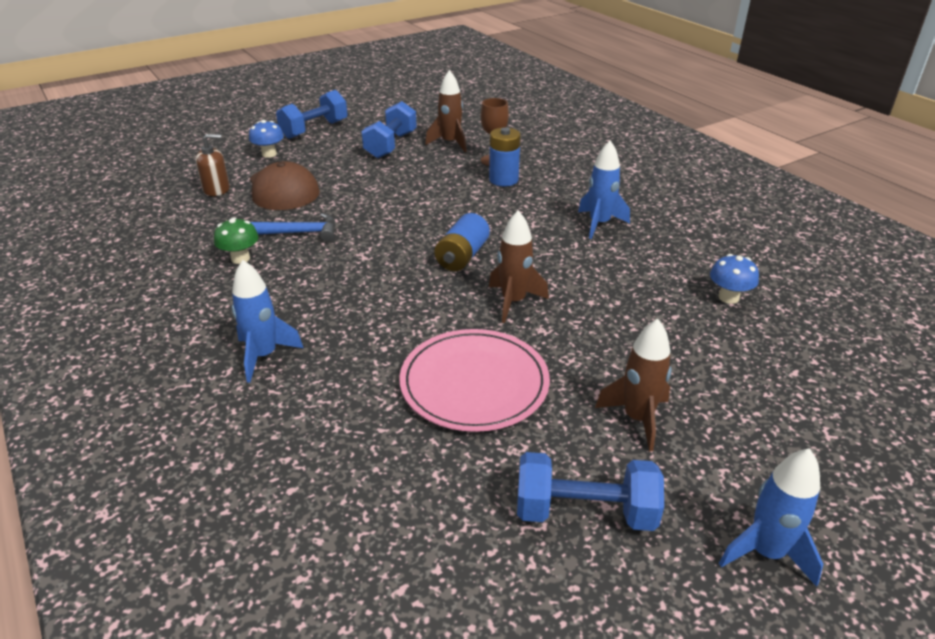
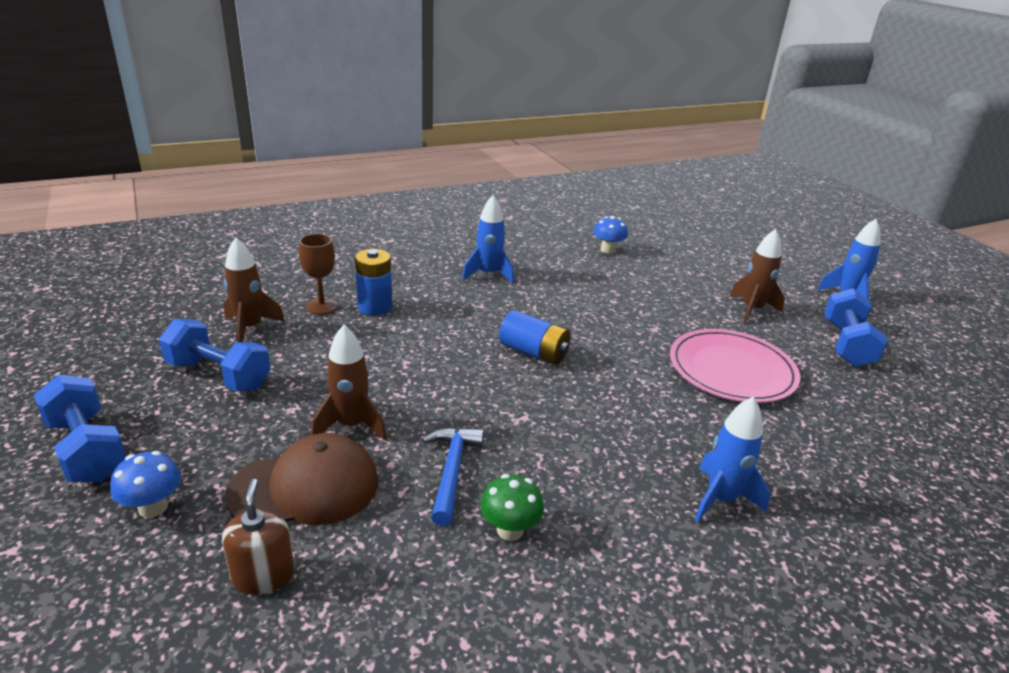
camera: 85 degrees left, 5 degrees down
(513, 302) = (614, 335): brown rocket -> brown rocket (351, 425)

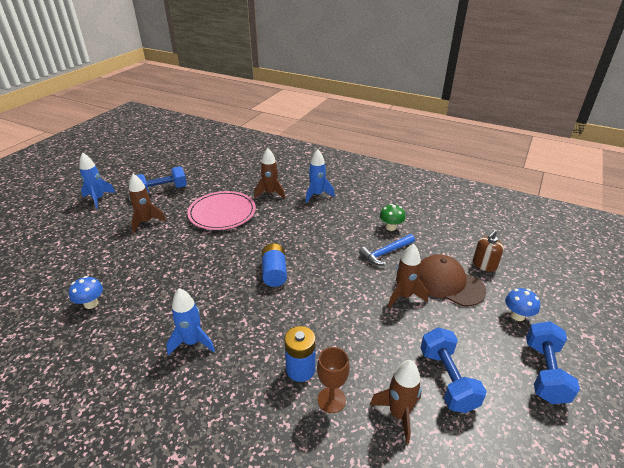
camera: 125 degrees left, 5 degrees up
(768, 442) = (270, 193): none -> brown rocket

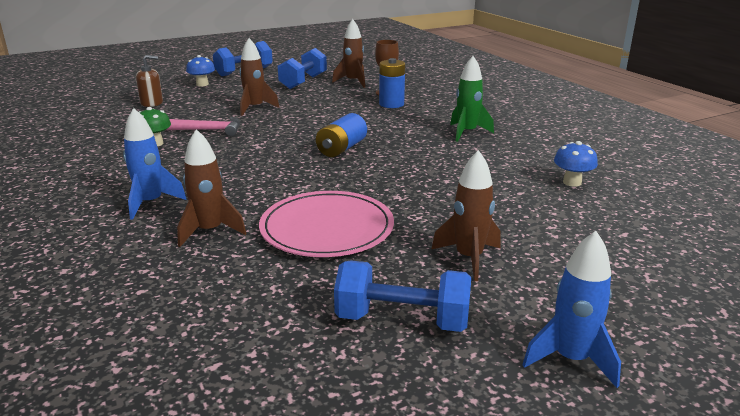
camera: 145 degrees left, 10 degrees down
(192, 342) = (467, 133): blue rocket -> green rocket
(386, 253) = (208, 130): blue hammer -> pink hammer
(447, 283) = (206, 104): brown cap -> none

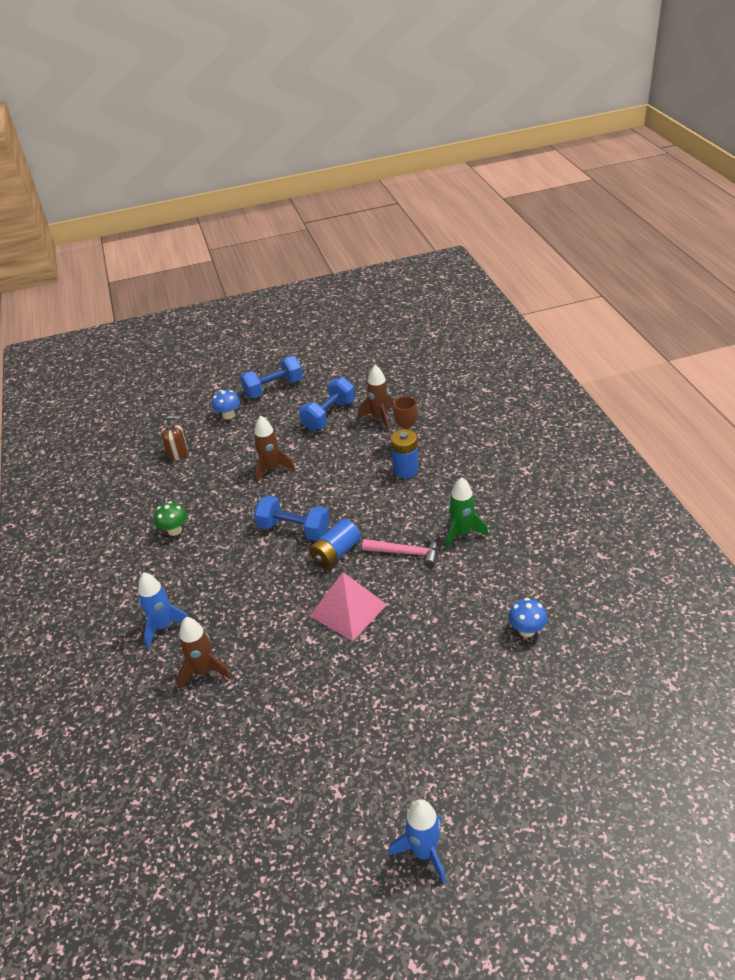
camera: 15 degrees right, 15 degrees up
(208, 130) = (223, 509): pink hammer -> pink hammer (406, 553)
(327, 228) = (294, 677): pink plate -> none
(371, 180) = (348, 610): none -> pink pyramid
(402, 320) = (321, 795): blue dumbbell -> blue dumbbell (294, 529)
(469, 258) = (394, 730): brown rocket -> none

